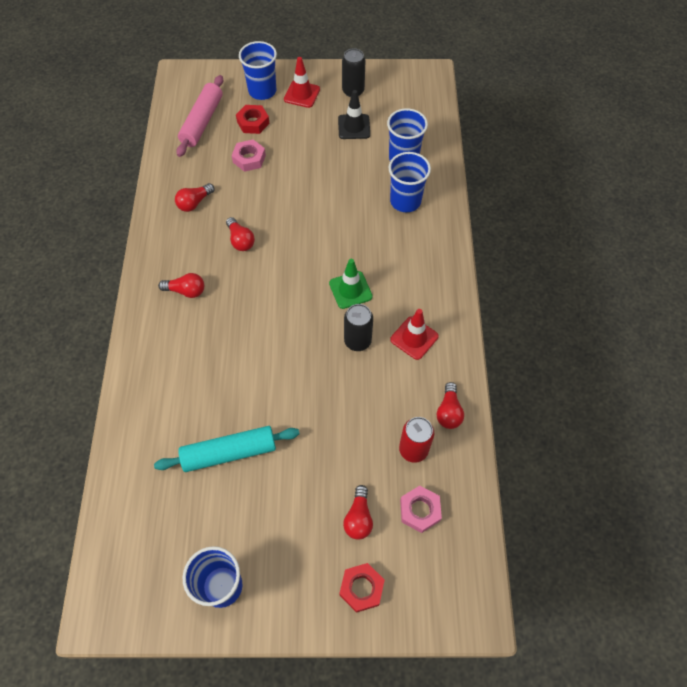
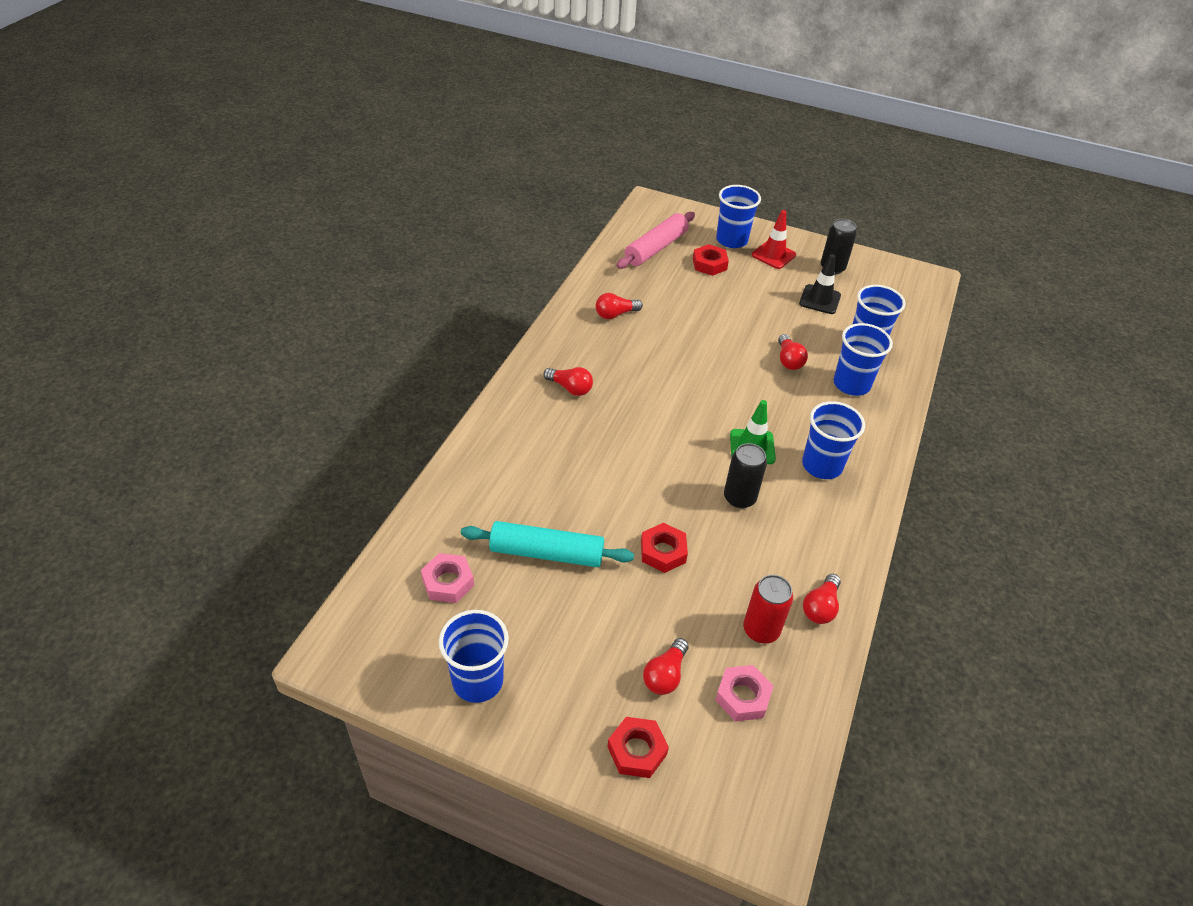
camera: 20 degrees right, 15 degrees down
(240, 240) = (649, 362): red light bulb -> red light bulb (788, 360)
(249, 159) = (691, 294): pink nut -> pink nut (448, 582)
(318, 413) = (663, 552): none -> red nut
(408, 286) = (822, 465): none -> blue cup
(414, 338) = (808, 518): red traffic cone -> none

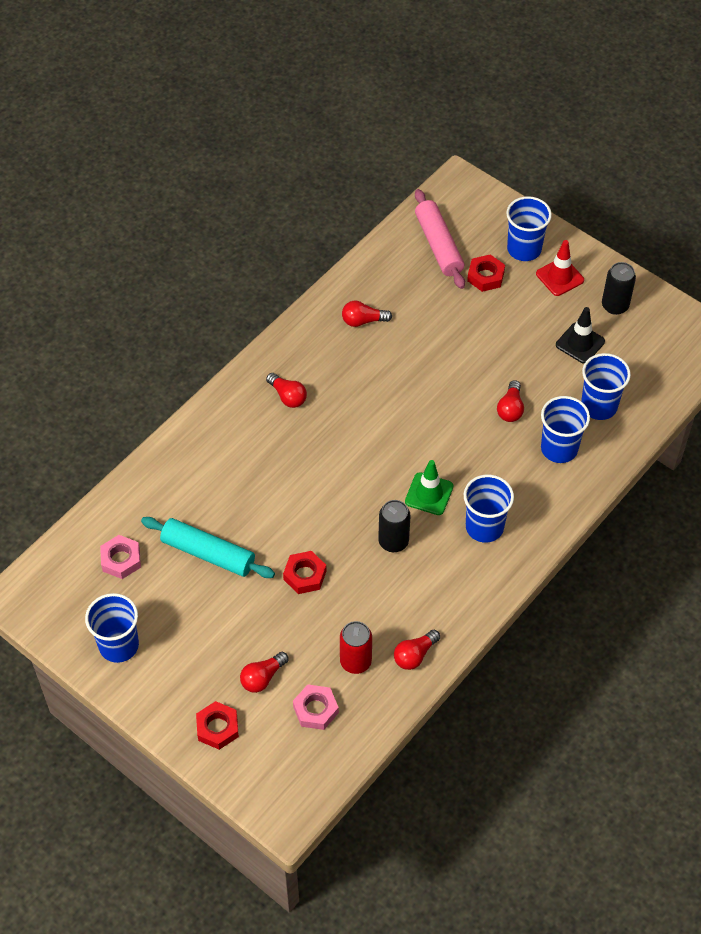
camera: 20 degrees right, 10 degrees up
(656, 248) = (438, 245): pink rolling pin -> pink rolling pin turned 75 degrees counterclockwise

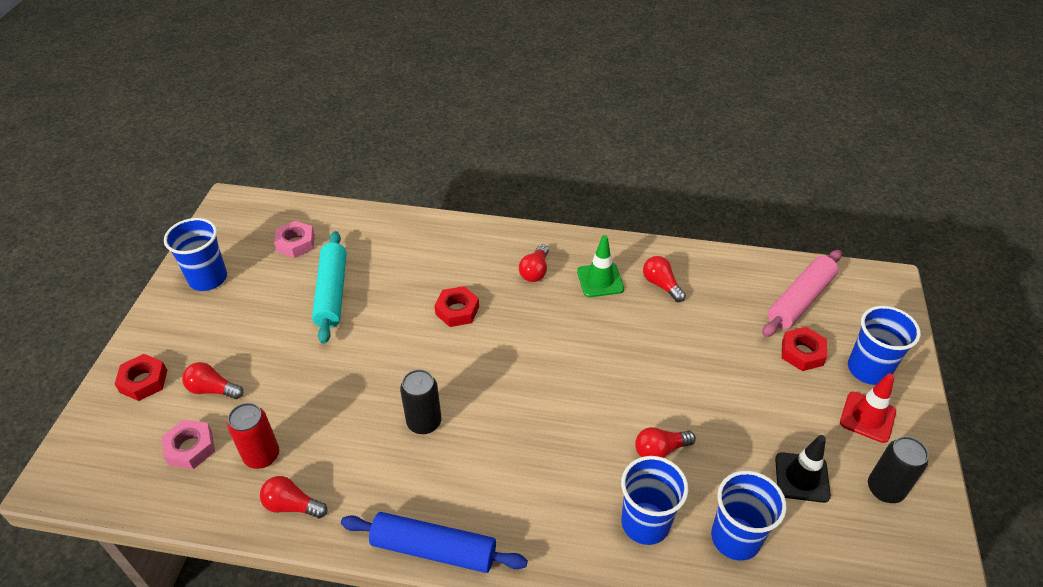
camera: 60 degrees right, 10 degrees down
(305, 575) = (345, 370): red nut -> red nut (457, 310)
(429, 494) = (501, 426): green traffic cone -> green traffic cone (600, 280)
(484, 527) = (491, 496): blue cup -> none
(504, 580) = (433, 549): none -> blue rolling pin

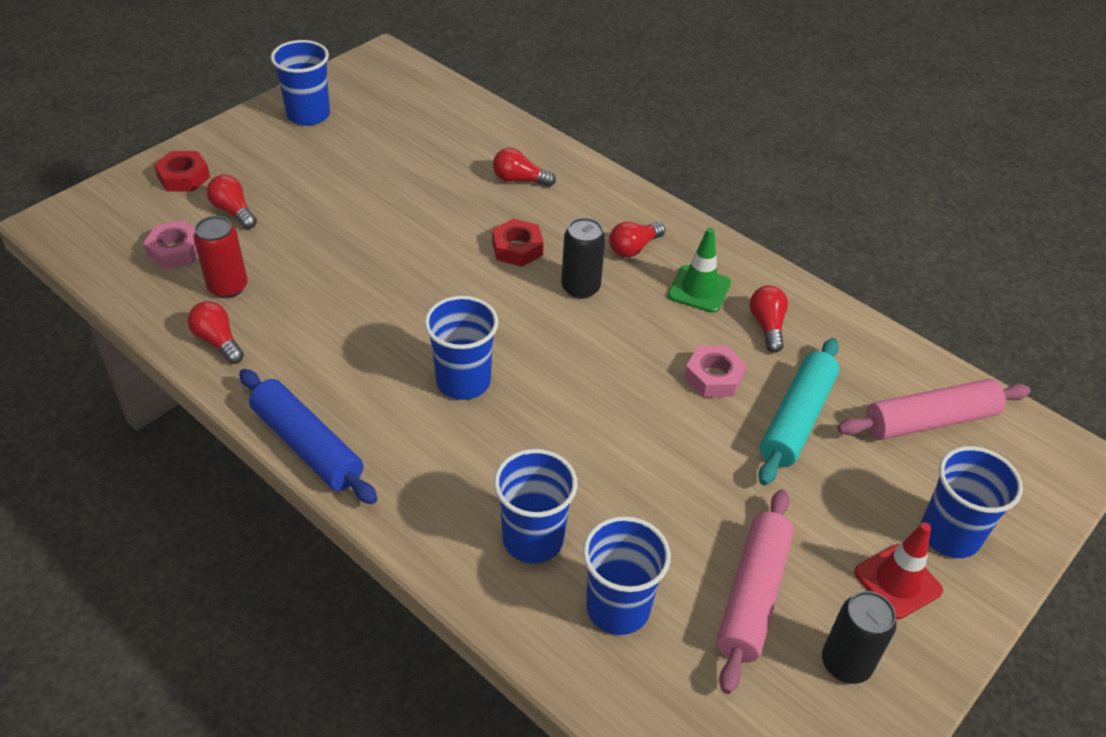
camera: 30 degrees right, 0 degrees up
(296, 243) = (413, 117): pink nut -> pink nut (713, 377)
(332, 293) = (409, 177): turquoise rolling pin -> turquoise rolling pin (796, 419)
(424, 422) = (395, 333): black can -> black can (580, 288)
(503, 433) = (463, 381): none -> blue cup
(660, 450) = (612, 482): red light bulb -> red light bulb (519, 180)
(802, 353) = (878, 475): red nut -> none
(802, 477) = (752, 595): black traffic cone -> pink rolling pin

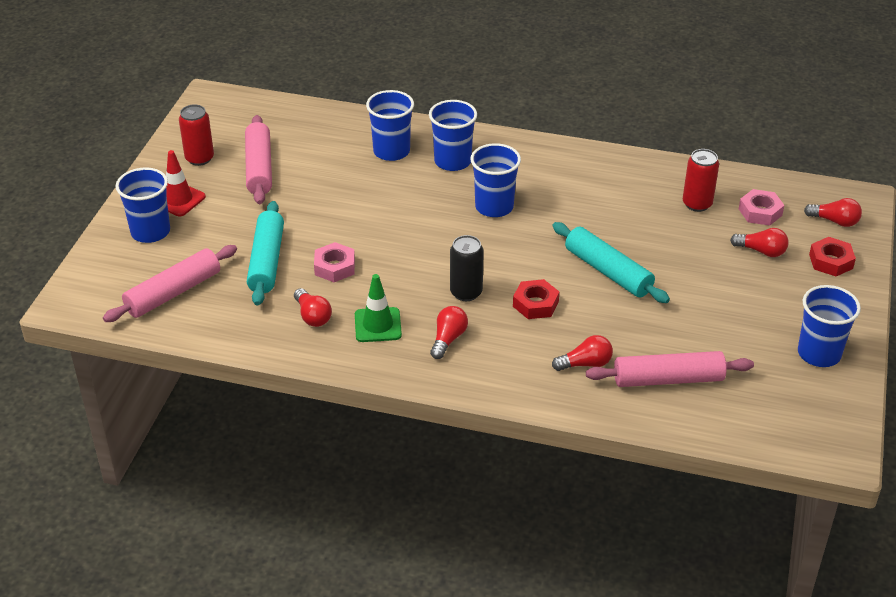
camera: 155 degrees right, 5 degrees down
(218, 341) = (661, 174): red light bulb -> red light bulb (835, 221)
(307, 445) = (550, 147): blue rolling pin -> none
(410, 252) = (608, 271): none -> turquoise rolling pin
(459, 143) = (668, 379): none -> pink rolling pin
(618, 608) = (328, 141): blue cup -> blue cup (452, 161)
(846, 663) = (199, 158): black can -> red can

